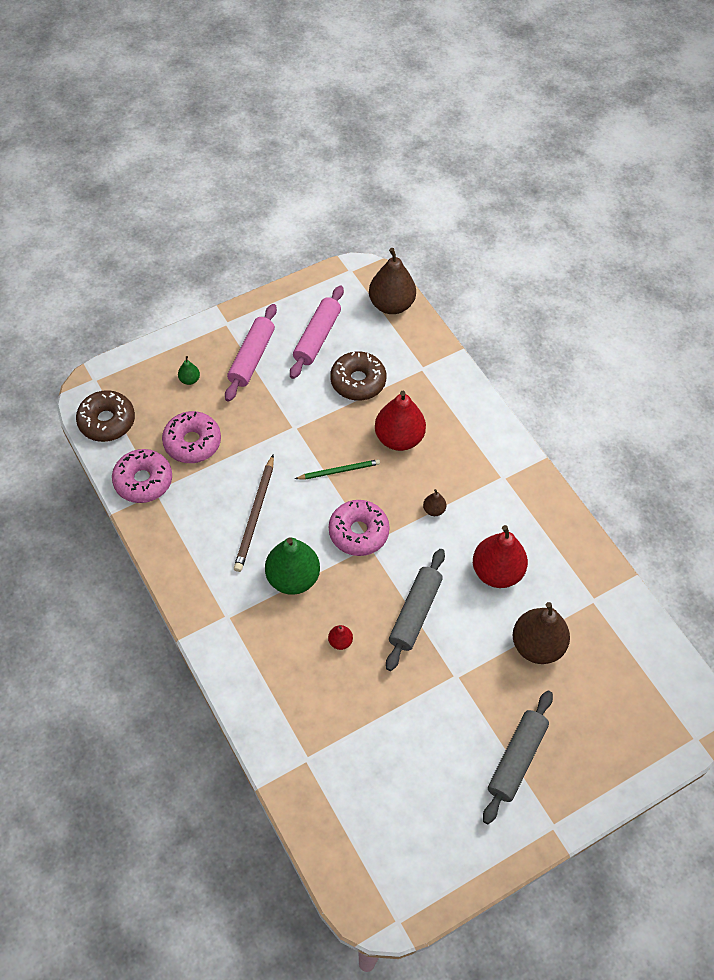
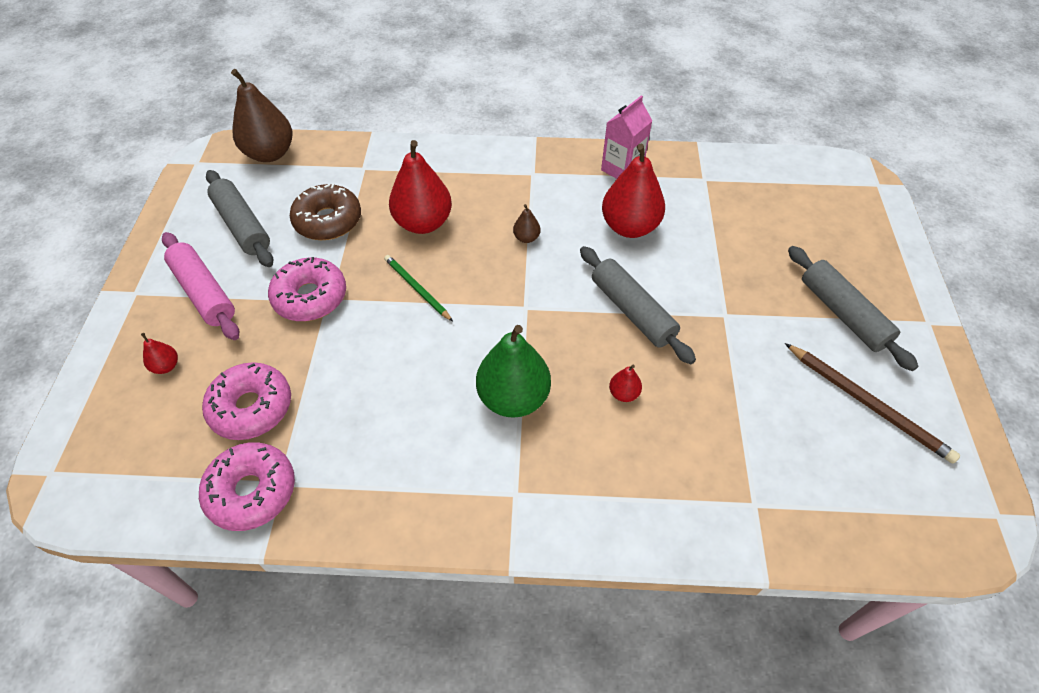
camera: 55 degrees left, 5 degrees down
(107, 421) = (125, 490): brown donut -> none
(189, 380) = (166, 366): green pear -> red pear
(255, 515) = (405, 393): brown pencil -> brown pencil (868, 404)
(317, 337) = (242, 226): pink rolling pin -> grey rolling pin
(339, 471) = (417, 288): green pencil -> green pencil turned 60 degrees counterclockwise
(358, 532) = (503, 310): pink donut -> pink donut (310, 297)
(537, 645) = (727, 238): brown pear -> none
(557, 535) = (622, 169): none -> pink carton

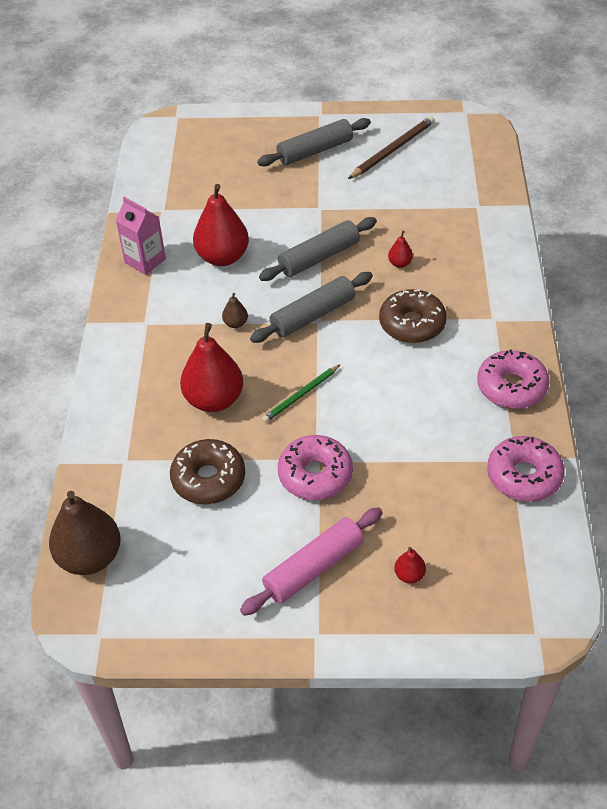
camera: 90 degrees left, 5 degrees down
(242, 226) = (214, 557): grey rolling pin -> grey rolling pin (313, 315)
(251, 407) = (445, 494): pink donut -> pink donut (511, 387)
(513, 398) = (412, 324): green pear -> brown donut

